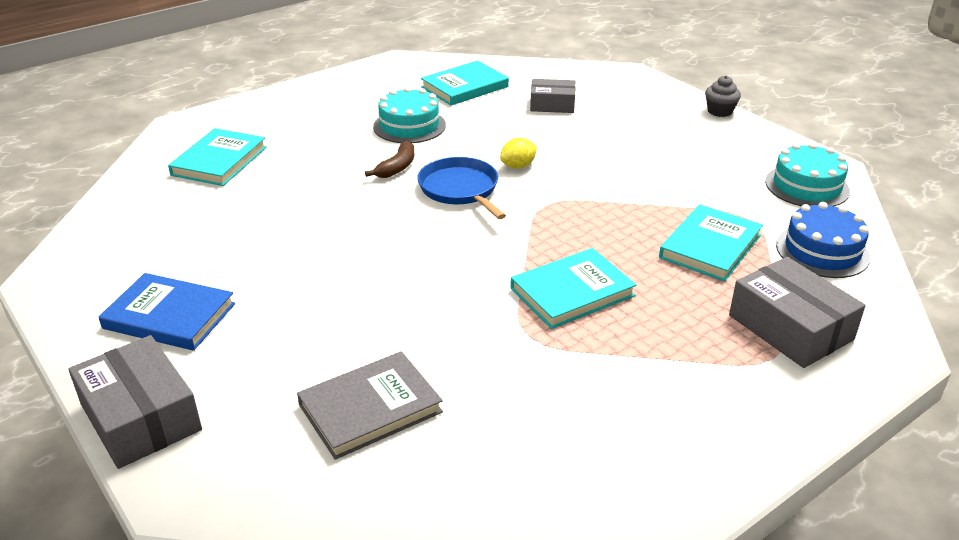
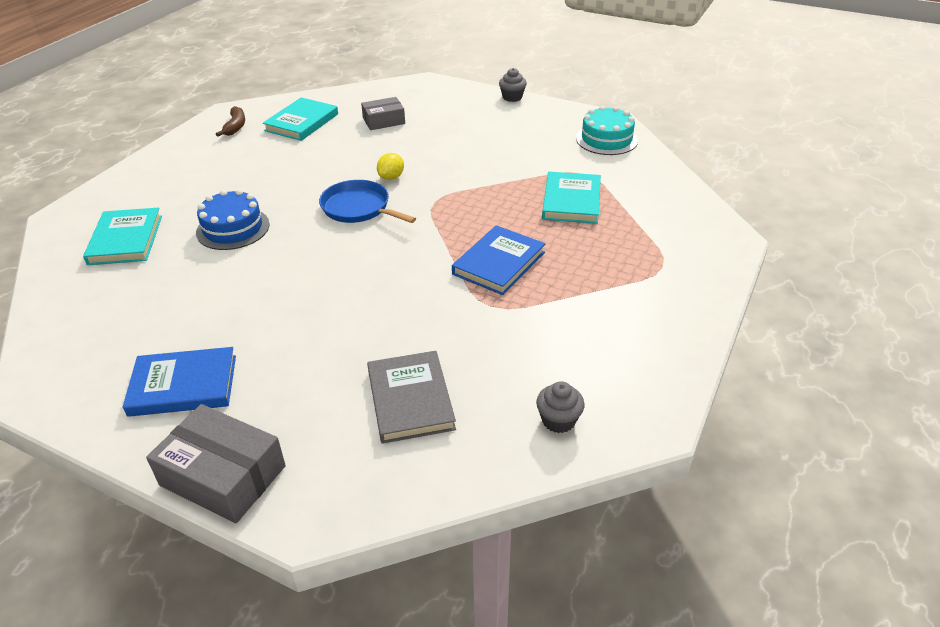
camera: 25 degrees left, 5 degrees up
(370, 408) = (410, 399): grey book -> grey book turned 45 degrees counterclockwise
(397, 167) = (293, 203): brown banana -> brown banana (235, 126)
(409, 126) = (278, 166): turquoise cake -> none
(515, 492) = (558, 420): none -> grey cupcake
(572, 292) = (499, 263): turquoise book -> blue book
(790, 327) = (659, 243): grey box -> none
(822, 251) = (645, 183): blue cake -> blue cake (233, 228)

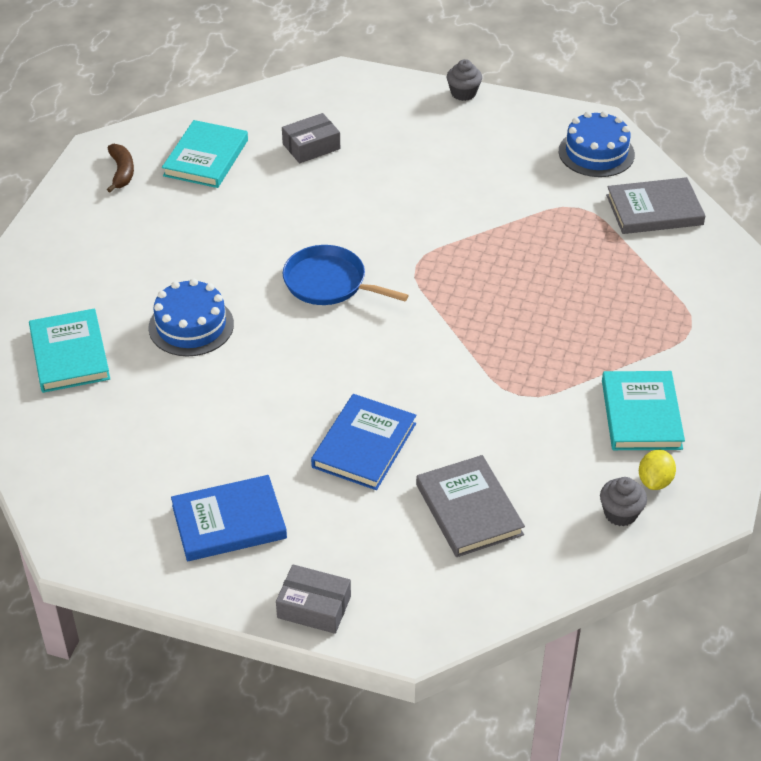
camera: 10 degrees left, 5 degrees up
(223, 475) = (314, 607): grey box -> grey box, size x0.64
(391, 177) = (352, 234): yellow lemon -> yellow lemon (655, 481)
(499, 263) = (513, 341): blue book -> blue book (364, 445)
(571, 201) = (574, 249): turquoise book -> turquoise book (641, 414)
(606, 139) = (596, 153): turquoise cake -> blue cake
(646, 179) = (654, 210): none -> grey book

